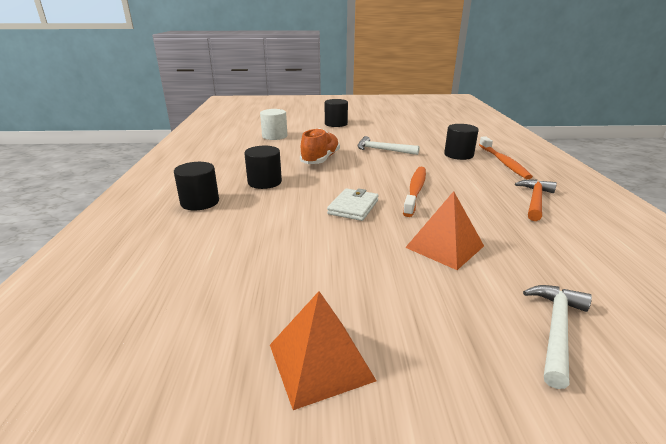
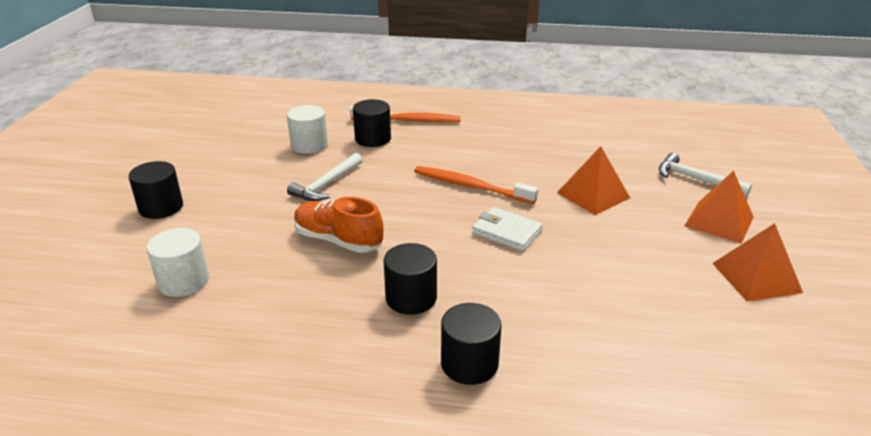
camera: 80 degrees left, 5 degrees up
(429, 141) = (309, 145): none -> white cylinder
(447, 342) = (719, 221): none -> orange pyramid
(535, 200) = (508, 132): orange hammer -> none

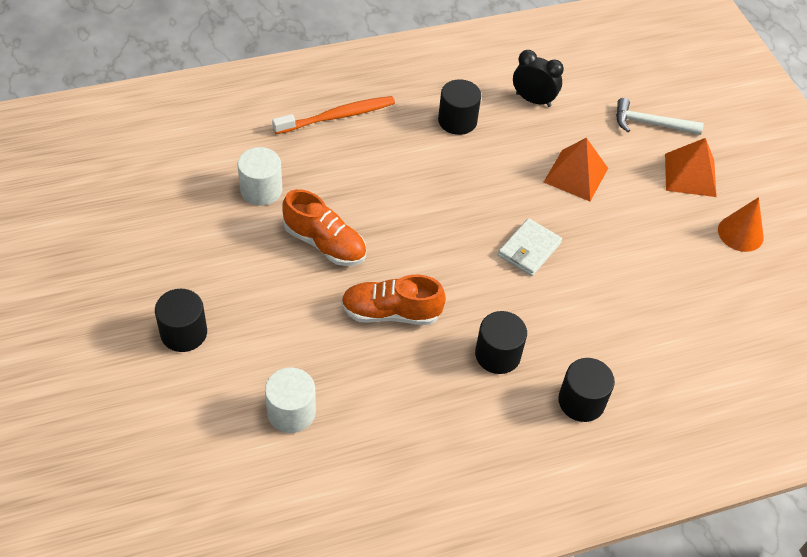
camera: 30 degrees left, 20 degrees up
(326, 185) = (325, 243): white hammer -> orange shoe
(373, 139) = (321, 158): black cylinder -> black cylinder (457, 121)
(470, 186) = (462, 199): orange toothbrush -> none
(507, 232) = (529, 249): white wallet -> white wallet turned 60 degrees counterclockwise
(586, 143) = (533, 100): none -> black clock
(756, 277) = (740, 233): orange pyramid -> orange cone

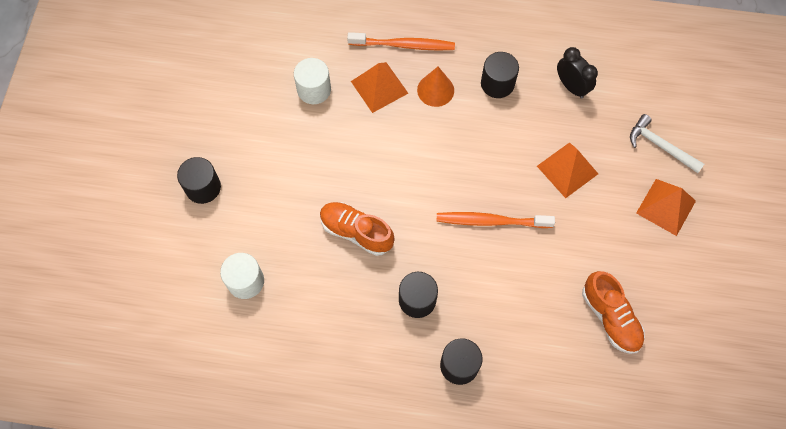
camera: 30 degrees right, 15 degrees up
(325, 243) = (337, 154): orange shoe -> orange shoe (610, 317)
(333, 164) = (379, 87): none -> orange pyramid
(529, 249) = (491, 221): white wallet -> orange toothbrush
(740, 233) = (676, 277): orange cone -> orange cone (435, 90)

